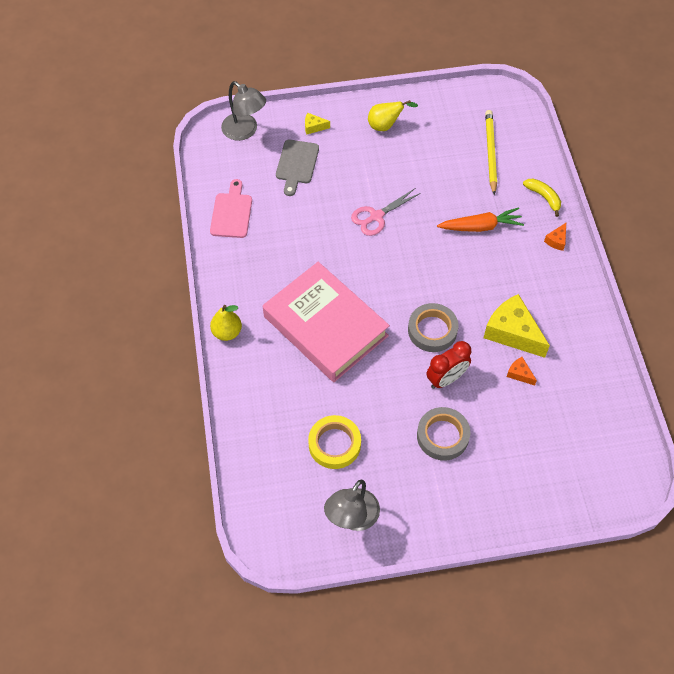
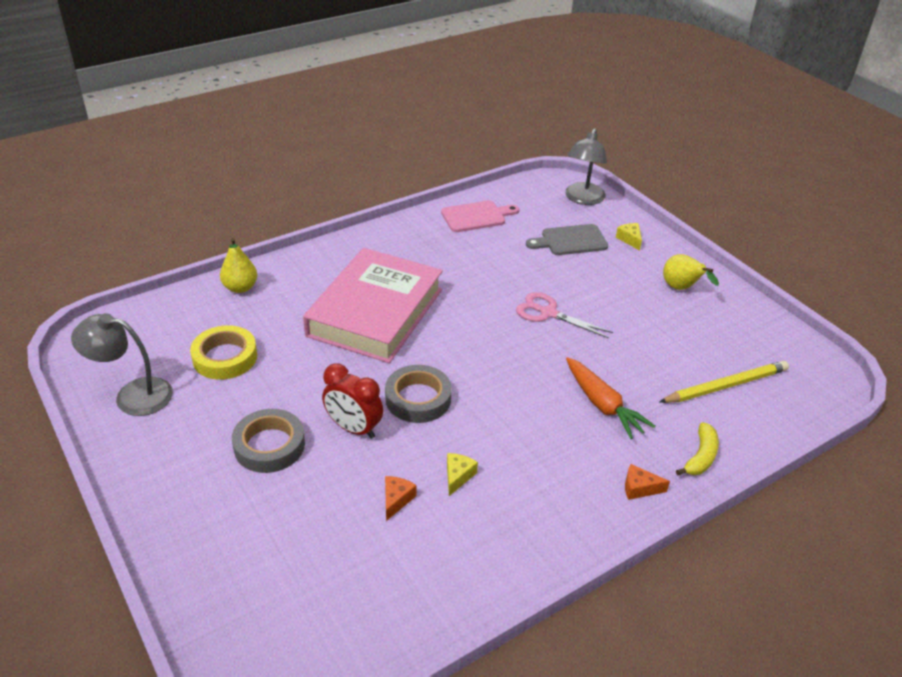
camera: 65 degrees right, 20 degrees down
(227, 332) = (331, 250): yellow pear -> yellow pear (240, 288)
(512, 332) = (458, 476): yellow cheese -> yellow cheese, size x0.45

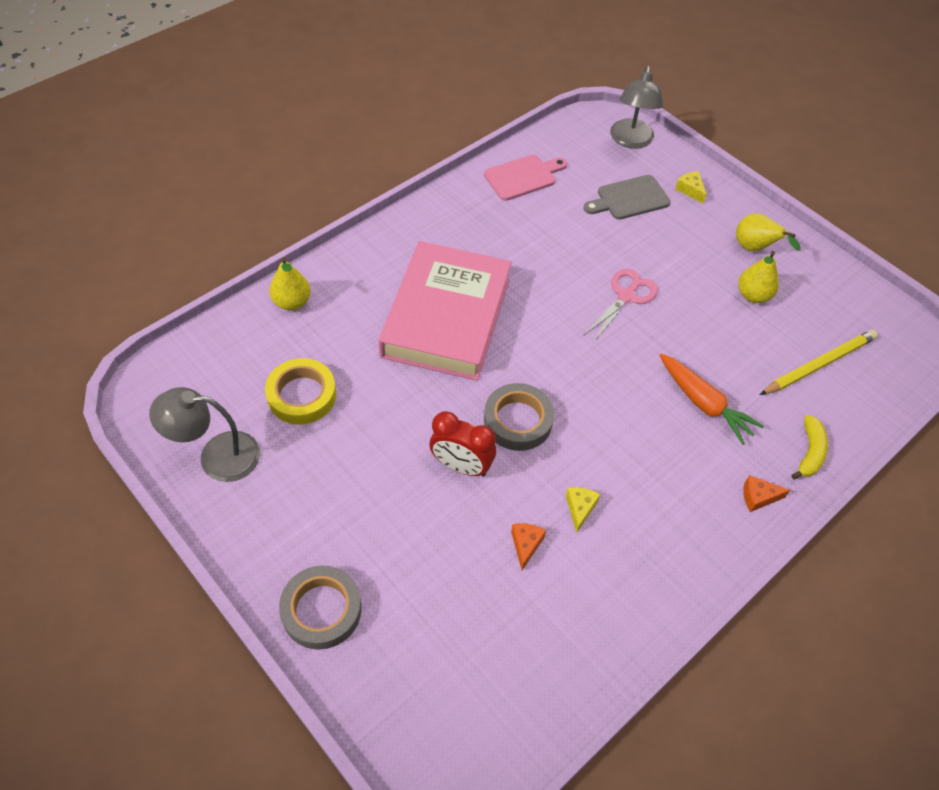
camera: 10 degrees left, 15 degrees up
(269, 445) = (380, 499): grey tape -> grey tape (321, 610)
(548, 313) = (626, 296): pink scissors -> pink scissors turned 105 degrees clockwise
(671, 324) = (753, 295): none -> yellow pear

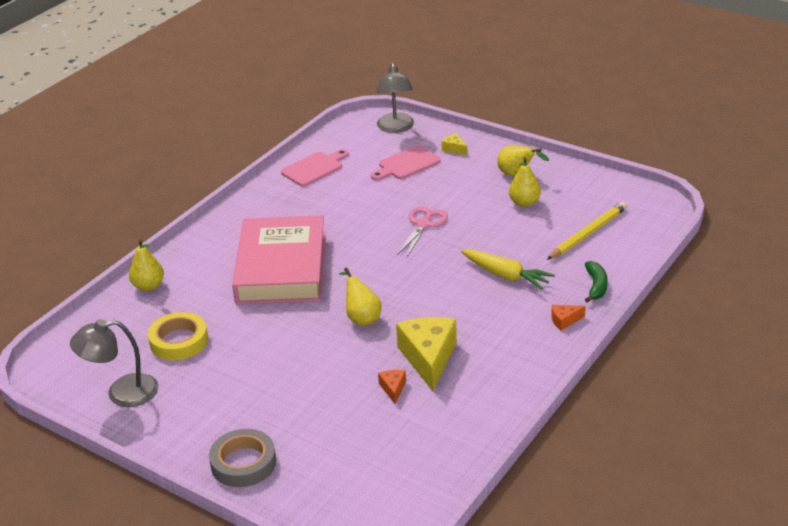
camera: 10 degrees left, 20 degrees down
(461, 466) = (325, 354): red clock -> none
(518, 421) = (361, 318): grey tape -> yellow pear
(580, 508) = (428, 358): yellow cheese -> yellow cheese, size x2.23
(629, 198) = (406, 164): grey cutting board -> pink cutting board
(704, 403) = (506, 275): orange carrot -> yellow carrot
(809, 452) = (596, 286): yellow banana -> green banana

